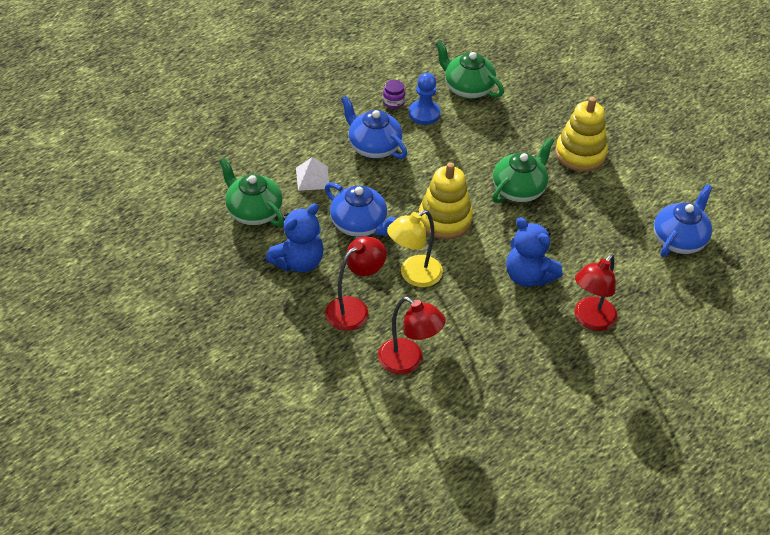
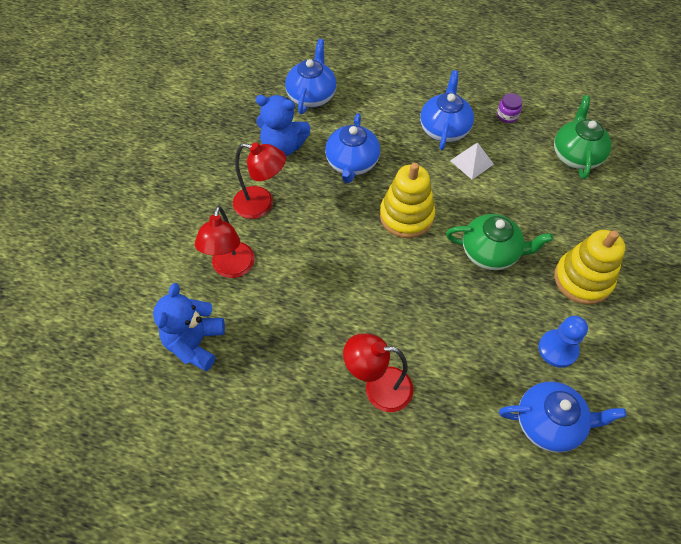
camera: 60 degrees right, 10 degrees up
(253, 212) = (311, 96): green teapot -> blue teapot
(312, 178) = (376, 110): white pyramid -> white pyramid (472, 162)
(413, 275) = (326, 226): yellow lamp -> none
(424, 113) = (514, 141): blue pawn -> blue pawn (558, 349)
(528, 276) = (392, 310): blue teddy bear -> blue teddy bear (195, 343)

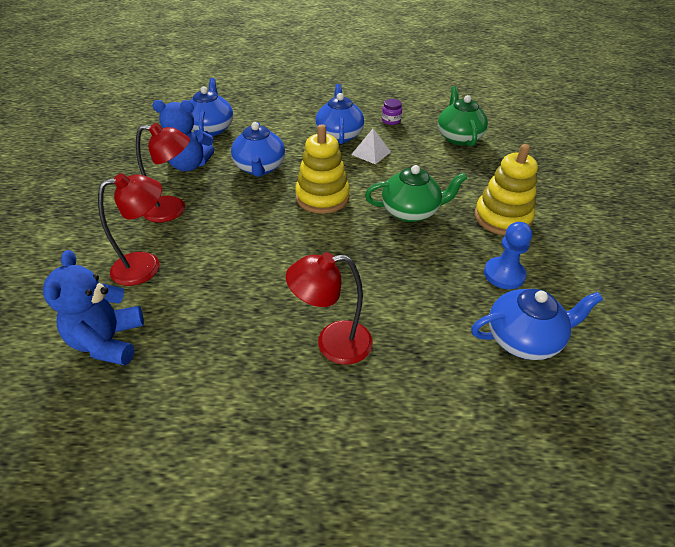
camera: 15 degrees left, 15 degrees down
(232, 268) = (146, 266): red lamp -> red lamp turned 105 degrees counterclockwise

